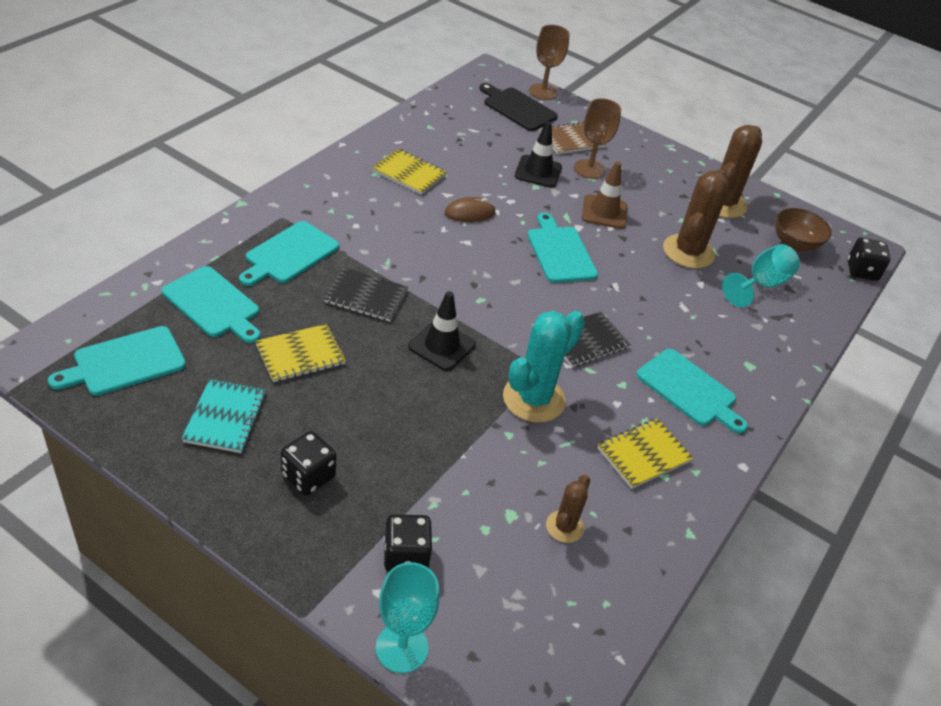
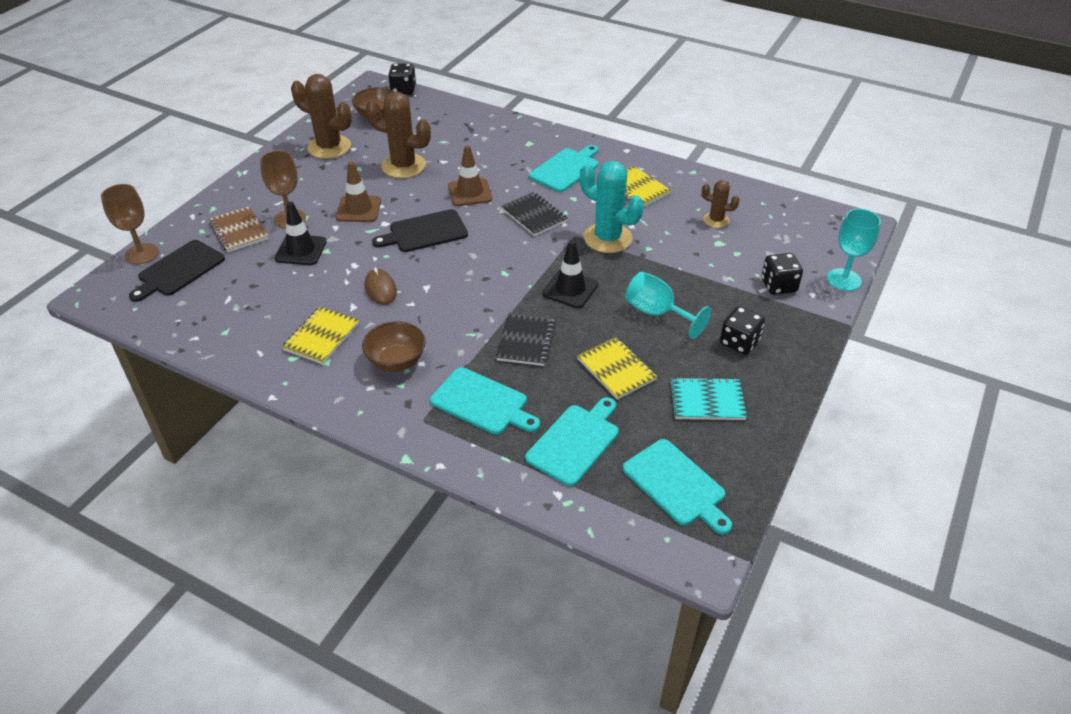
camera: 90 degrees left, 0 degrees up
(363, 211) = (396, 361): none -> brown bowl
(560, 252) = (425, 232): turquoise cutting board -> black cutting board
(634, 295) = (470, 192): none -> brown traffic cone
(761, 285) = (435, 134): turquoise goblet -> turquoise goblet (657, 313)

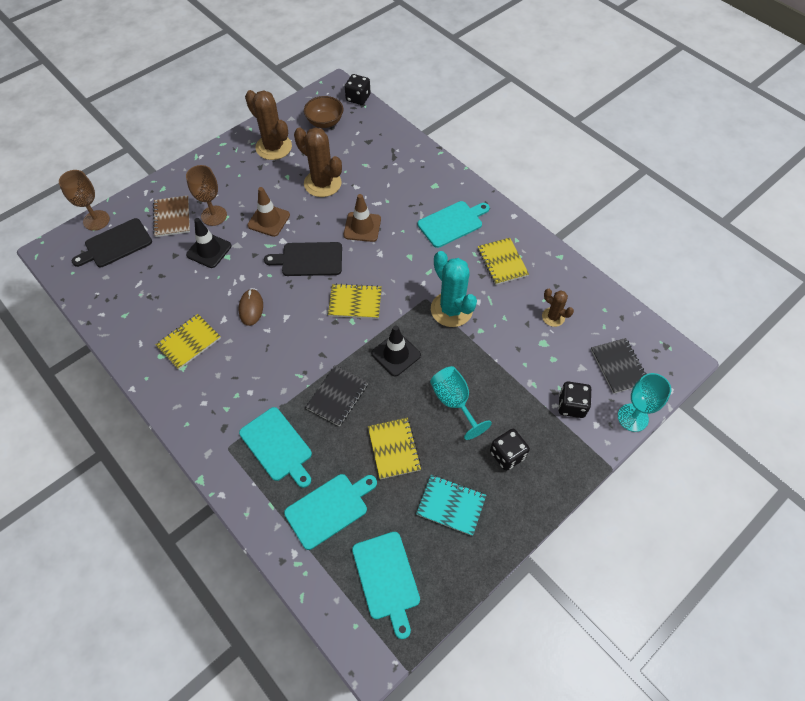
camera: 20 degrees right, 15 degrees up
(396, 361) = (232, 384): brown bowl -> none
(499, 256) = (355, 302): none -> yellow notebook
(534, 215) = (402, 267): black notebook -> black notebook (619, 366)

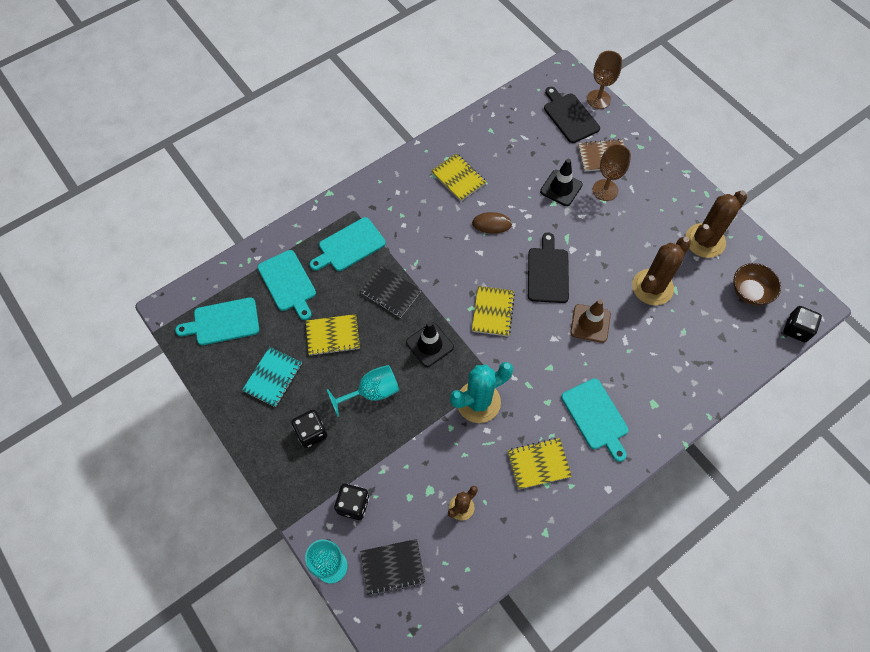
camera: 95 degrees right, 5 degrees up
(269, 220) = (599, 237): brown traffic cone -> none

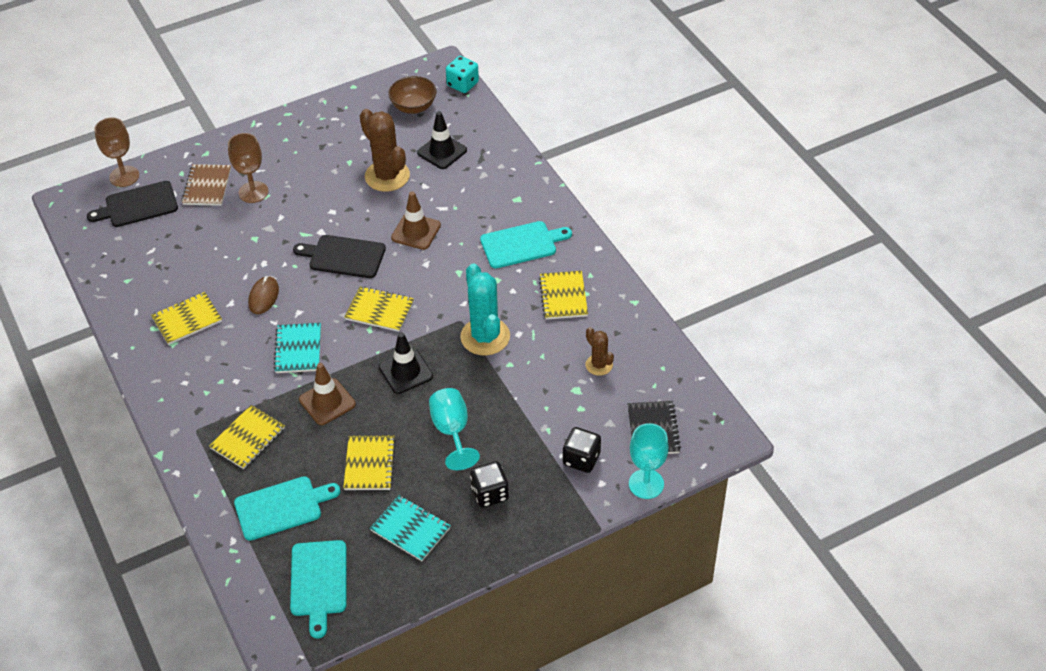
camera: 80 degrees left, 15 degrees down
(349, 246) = (248, 438): turquoise cutting board -> yellow notebook
(391, 292) = (327, 402): black notebook -> brown traffic cone
(441, 260) = (298, 349): none -> turquoise notebook
(561, 188) = (236, 228): black traffic cone -> black traffic cone (442, 151)
(705, 241) = (344, 126): brown cactus -> none
(796, 329) = (463, 84): black dice -> turquoise dice

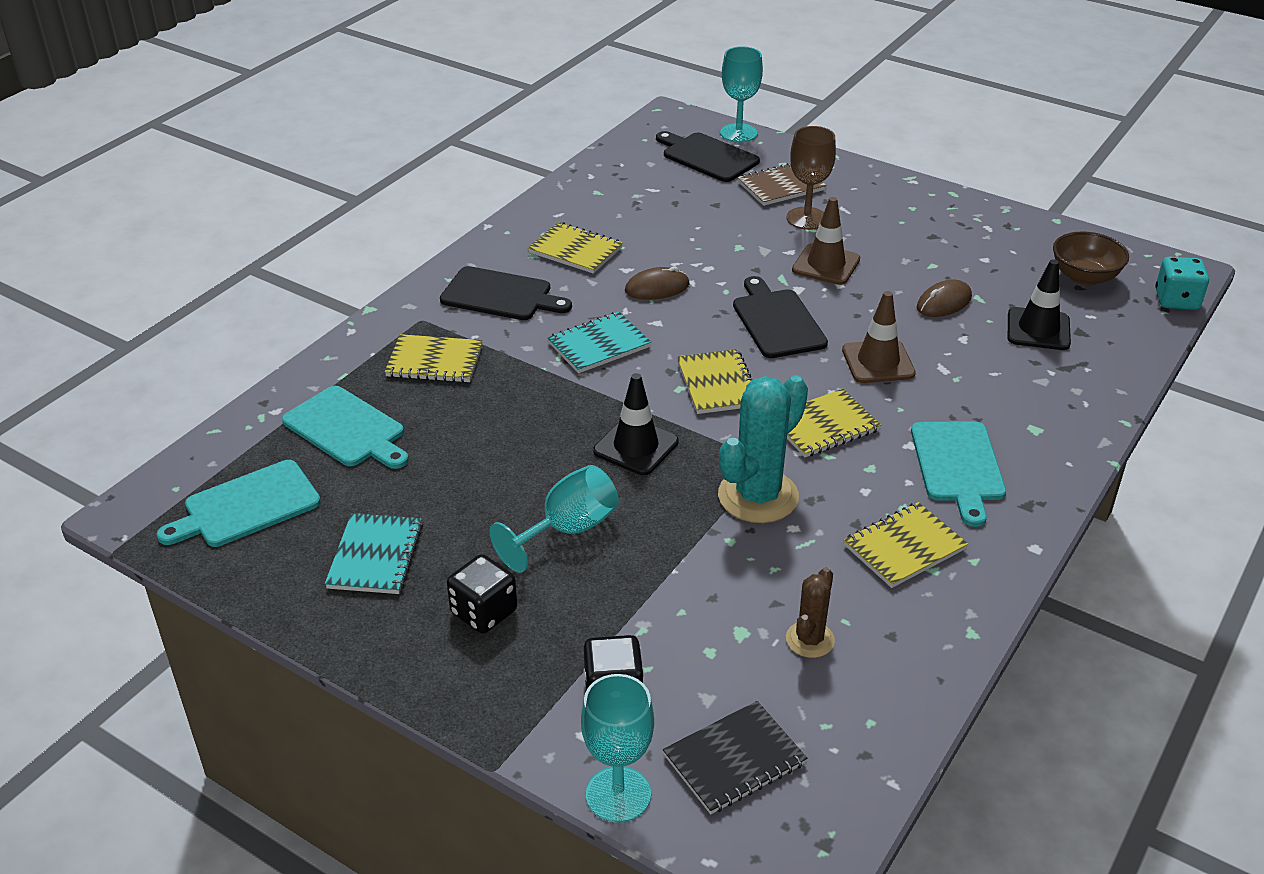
camera: 60 degrees right, 10 degrees down
(124, 176) = (738, 133): brown goblet -> turquoise goblet
(204, 378) = (501, 295): none -> black cutting board
(327, 402) = (535, 400): brown traffic cone -> brown traffic cone (826, 265)
(370, 464) = (460, 476): yellow notebook -> yellow notebook (824, 426)
(387, 176) = (944, 302): brown cactus -> brown mouse
(522, 244) = (958, 466): turquoise cutting board -> turquoise cutting board turned 45 degrees clockwise

